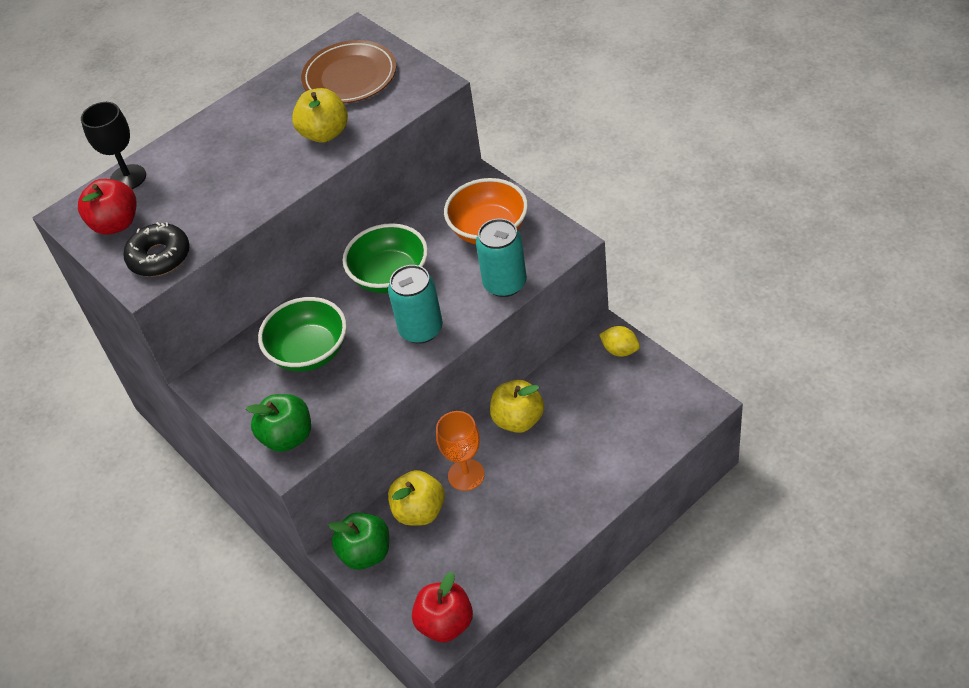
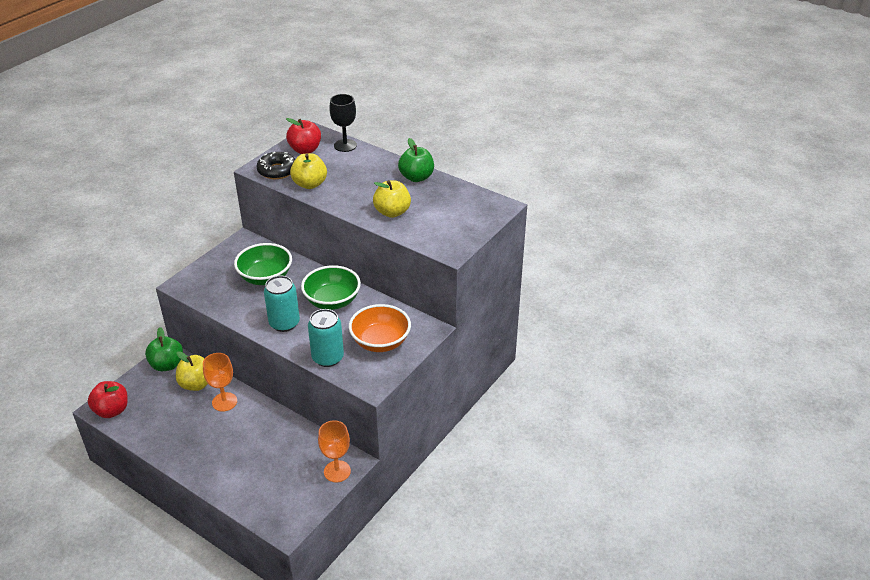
camera: 70 degrees right, 10 degrees down
(287, 437) = (198, 281): green apple -> green apple (416, 177)
(350, 77) = (452, 213): brown plate -> none
(518, 420) = (270, 422): yellow apple -> yellow apple (310, 184)
(620, 350) = (337, 471): yellow lemon -> orange goblet

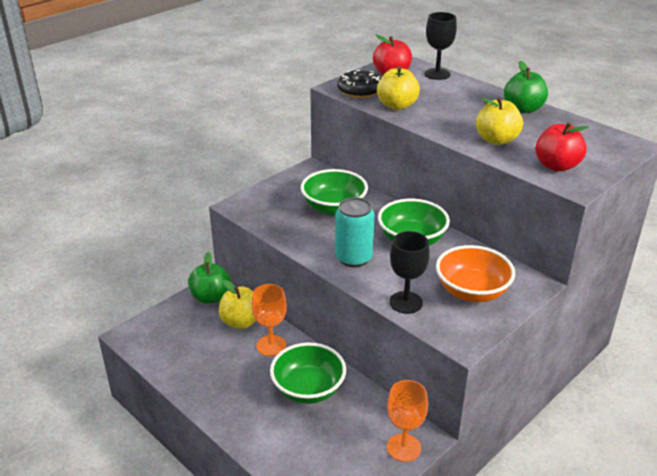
camera: 10 degrees right, 5 degrees down
(112, 410) = (142, 339): red apple -> red apple (556, 166)
(258, 435) = (308, 389): none -> green bowl
(328, 358) = (406, 302): turquoise can -> black goblet

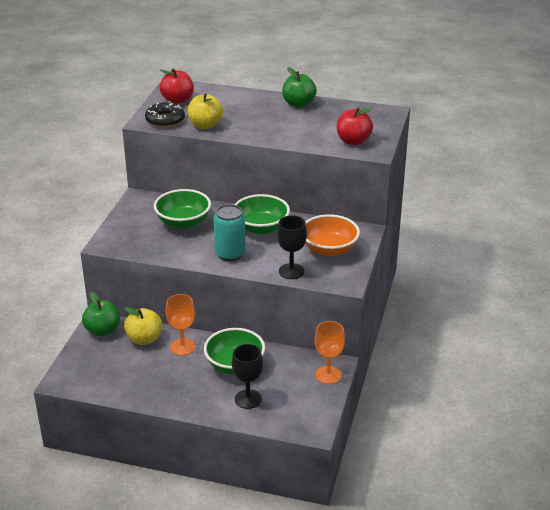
camera: 30 degrees left, 0 degrees up
(437, 74) = (212, 91): black goblet -> black goblet (248, 399)
(496, 140) = (299, 133): yellow apple -> none

